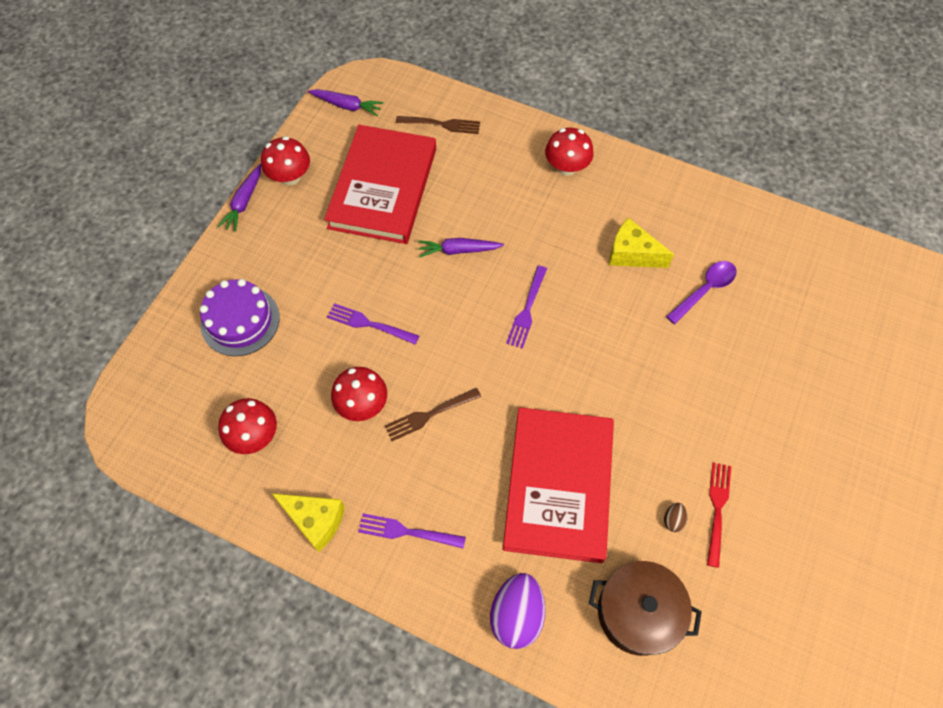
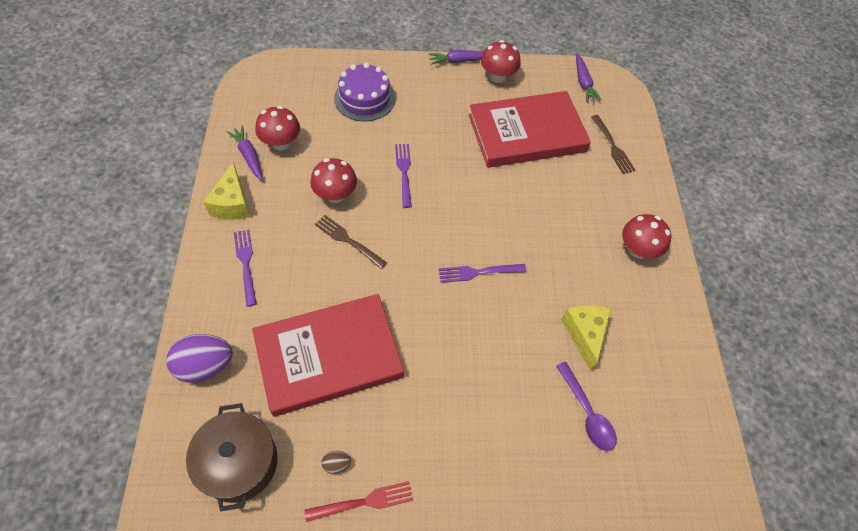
camera: 60 degrees right, 5 degrees down
(458, 250) = (503, 203): purple carrot -> purple carrot (249, 156)
(704, 290) = (587, 413): purple spoon -> purple spoon turned 45 degrees clockwise

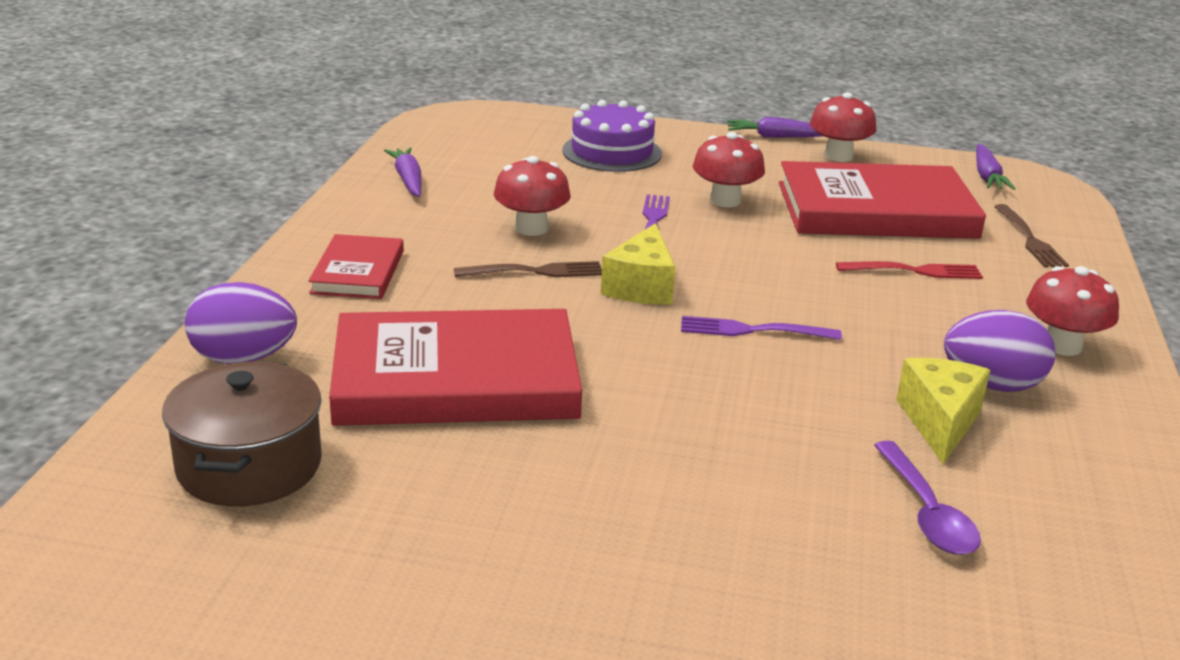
camera: 15 degrees right, 30 degrees down
(232, 204) = (362, 217): yellow cheese -> yellow cheese (641, 286)
(246, 264) = (358, 272): purple fork -> red book
(281, 143) = (463, 175): red mushroom -> red mushroom (725, 201)
(336, 464) = (421, 495): brown egg -> none
(348, 240) = (535, 271): brown fork -> brown fork turned 120 degrees clockwise
(364, 502) = (454, 546): red fork -> red fork (914, 271)
(606, 294) = (992, 385): none -> purple egg

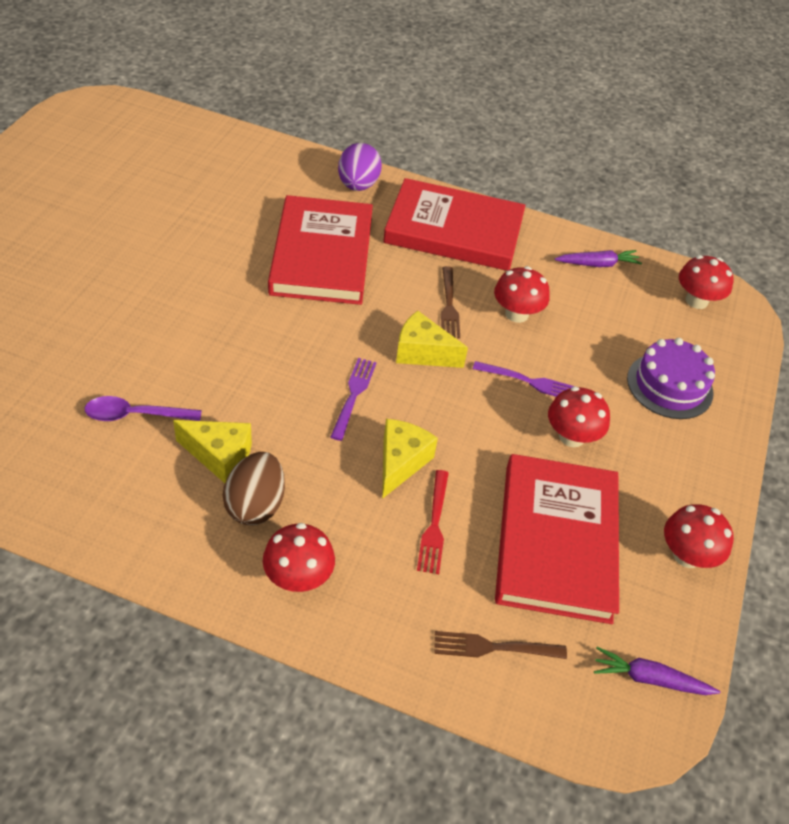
camera: 95 degrees right, 20 degrees up
(249, 466) = (260, 184): brown pot -> none
(358, 272) = (454, 230): red book -> red book, size x1.95
(459, 133) = (696, 301): none -> red mushroom
(777, 137) = (730, 518): purple carrot -> none
(842, 293) = (400, 463): none -> yellow cheese
(992, 385) = (255, 505): purple egg -> brown egg

